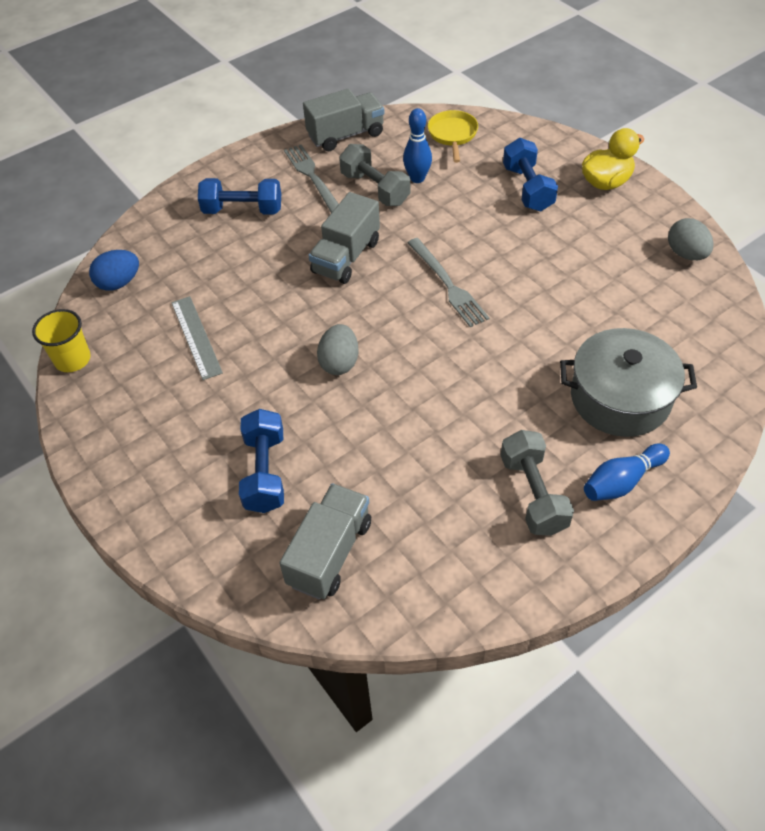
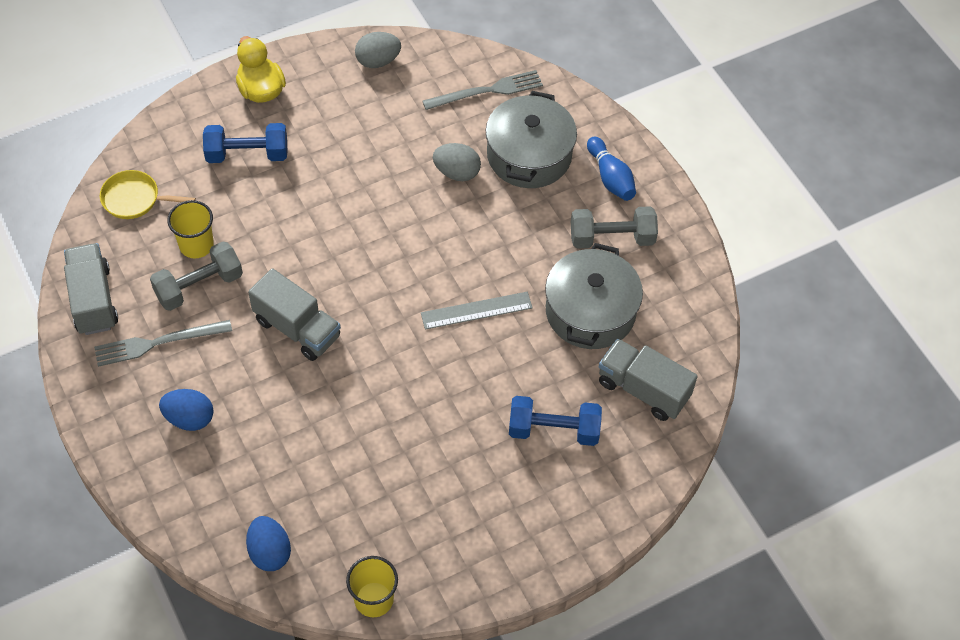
camera: 85 degrees left, 5 degrees up
(196, 337) = (373, 477): grey ruler -> grey ruler (476, 310)
(243, 210) = (189, 418): blue dumbbell -> blue egg
(339, 362) = (439, 354): grey egg -> grey egg (457, 172)
(417, 178) = (196, 245): blue bowling pin -> yellow cup
(424, 486) = (590, 311): none -> grey pot
(448, 284) = (362, 249): grey fork -> grey fork (487, 91)

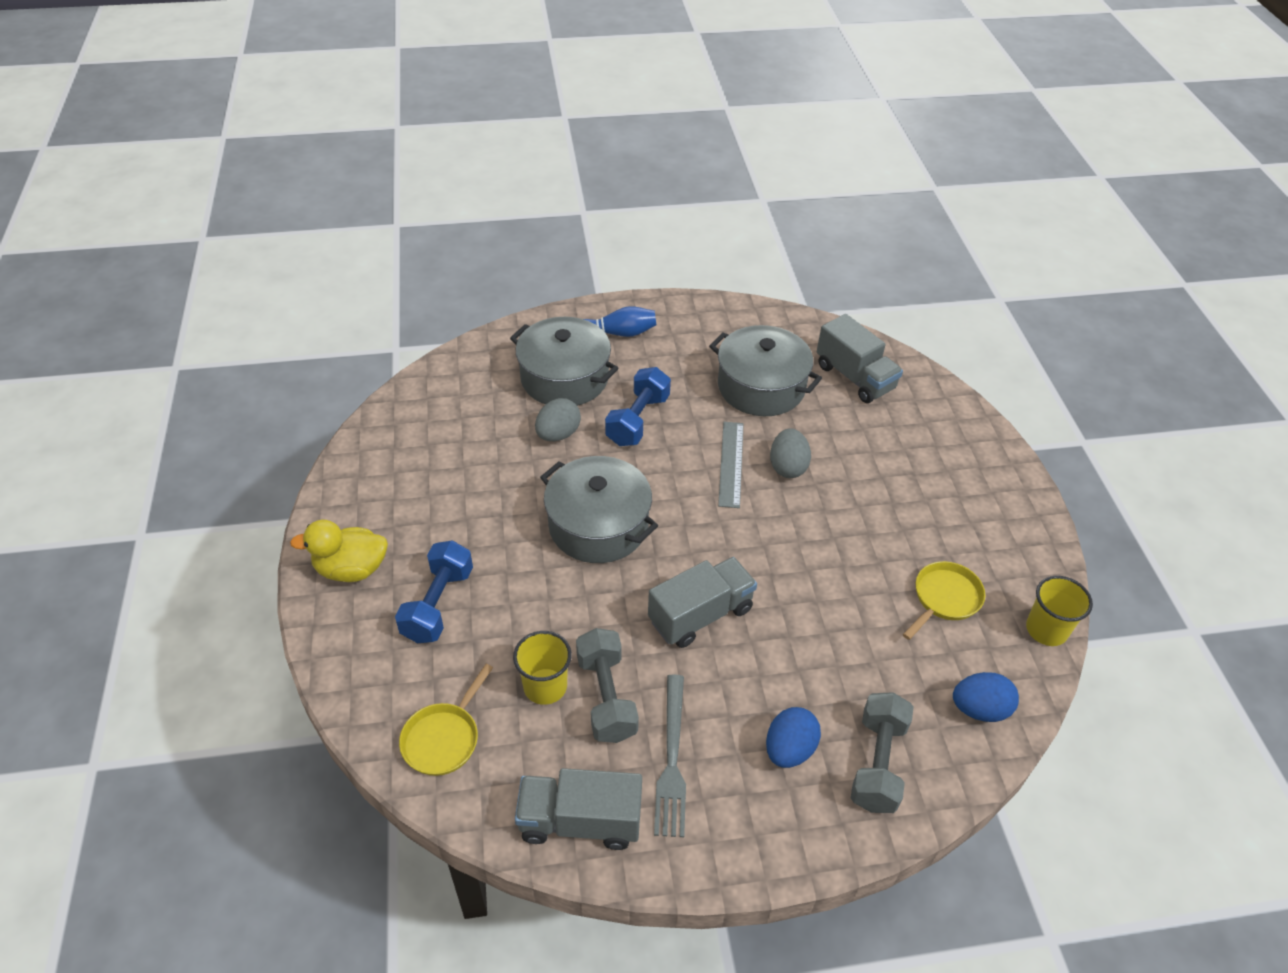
camera: 70 degrees left, 10 degrees down
(364, 232) = (598, 525): none -> grey pot
(378, 61) = (376, 457): grey egg -> grey egg (787, 467)
(380, 510) = (944, 599): none -> yellow pan
(487, 91) = (469, 386): grey fork -> none
(553, 430) = (882, 446): blue dumbbell -> blue dumbbell (637, 420)
(612, 238) = (686, 351): grey dumbbell -> grey dumbbell (877, 763)
(643, 389) = (854, 377): grey truck -> grey truck turned 90 degrees counterclockwise

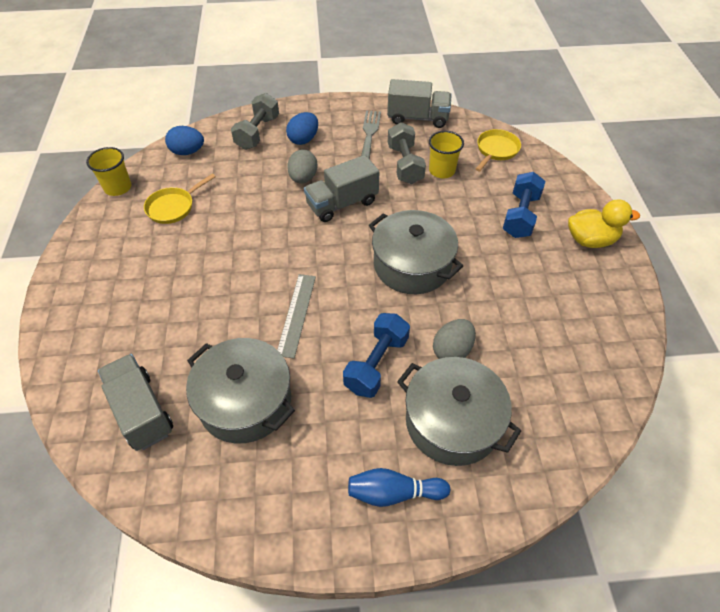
camera: 175 degrees left, 5 degrees up
(787, 467) = (248, 309): grey egg -> grey egg (303, 178)

